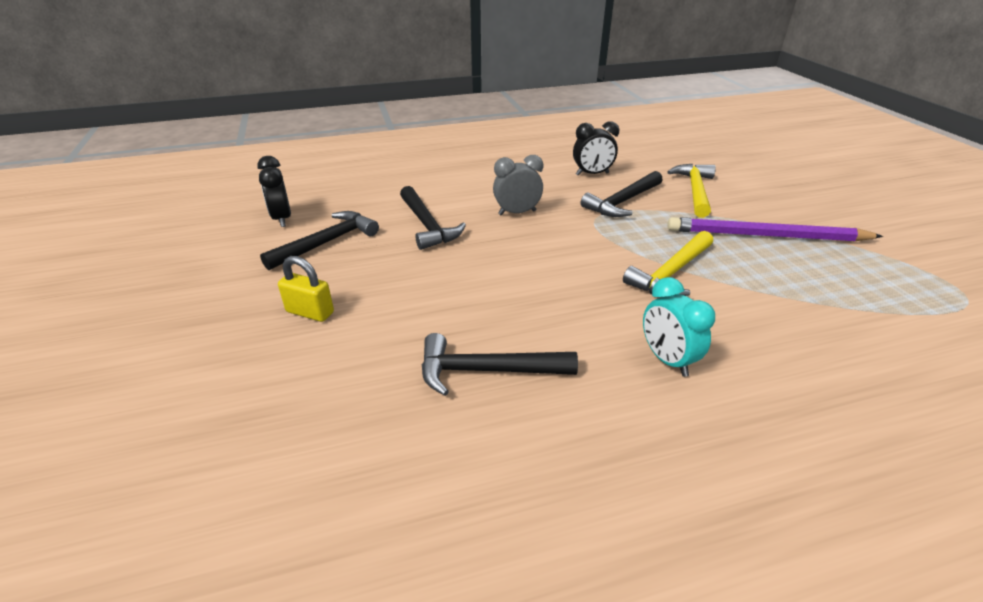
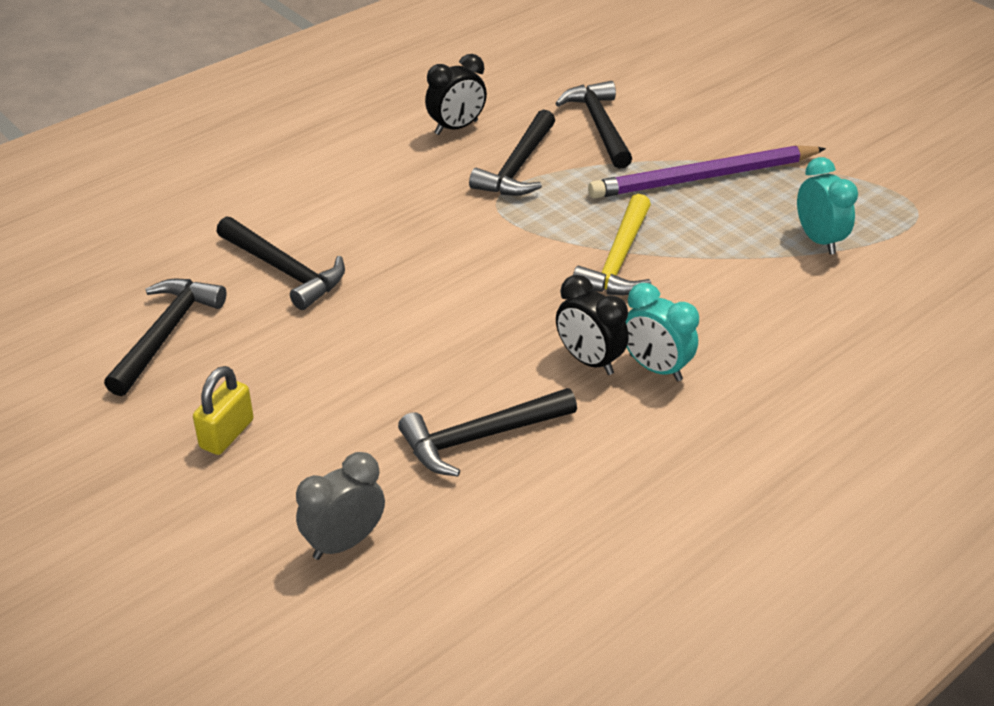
camera: 25 degrees left, 5 degrees up
(282, 219) = (66, 315): black clock -> black clock (589, 360)
(310, 312) = (227, 434): yellow padlock -> yellow padlock turned 60 degrees counterclockwise
(517, 213) = (391, 219): grey clock -> grey clock (344, 542)
(694, 191) = (599, 126): yellow hammer -> black hammer
(859, 299) = (818, 240): none -> turquoise clock

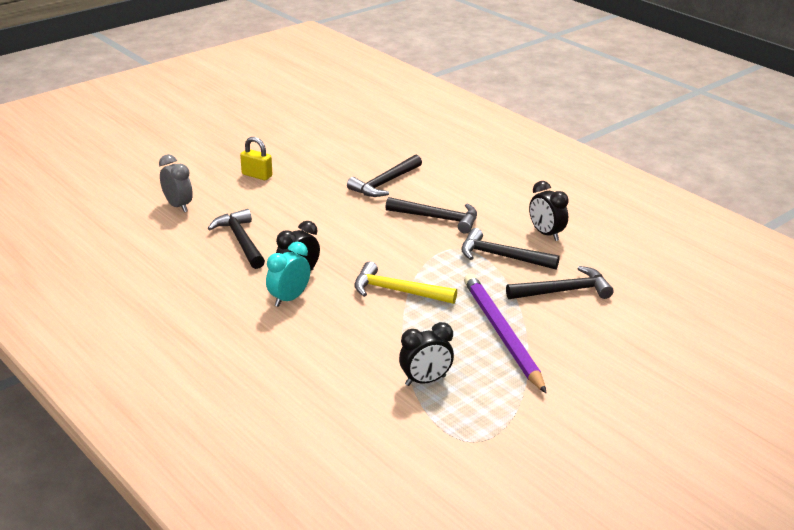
camera: 90 degrees right, 10 degrees down
(165, 334) = (332, 156): black hammer -> black hammer (437, 218)
(818, 240) = (425, 381): turquoise clock -> black clock

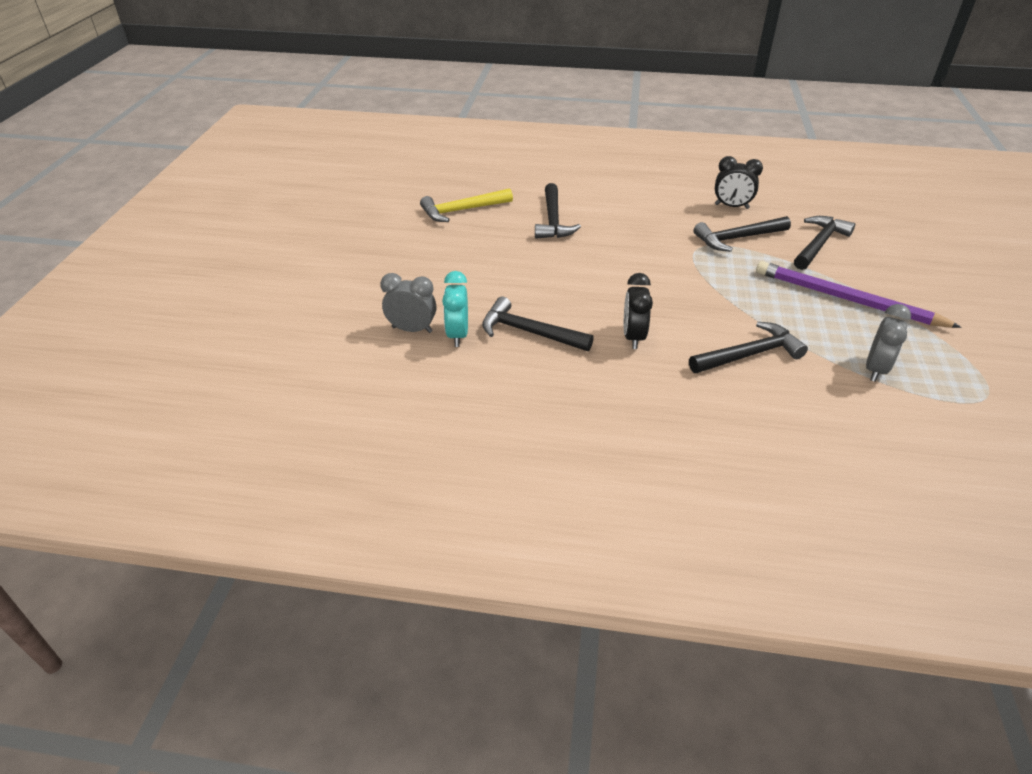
camera: 40 degrees left, 10 degrees up
(257, 175) = (434, 263): yellow padlock -> none
(289, 299) = (663, 362): turquoise clock -> turquoise clock (457, 335)
(398, 291) = (725, 306): yellow hammer -> yellow hammer (462, 210)
(425, 381) = (875, 369): black clock -> grey clock
(437, 218) = (642, 230): black hammer -> black hammer (749, 354)

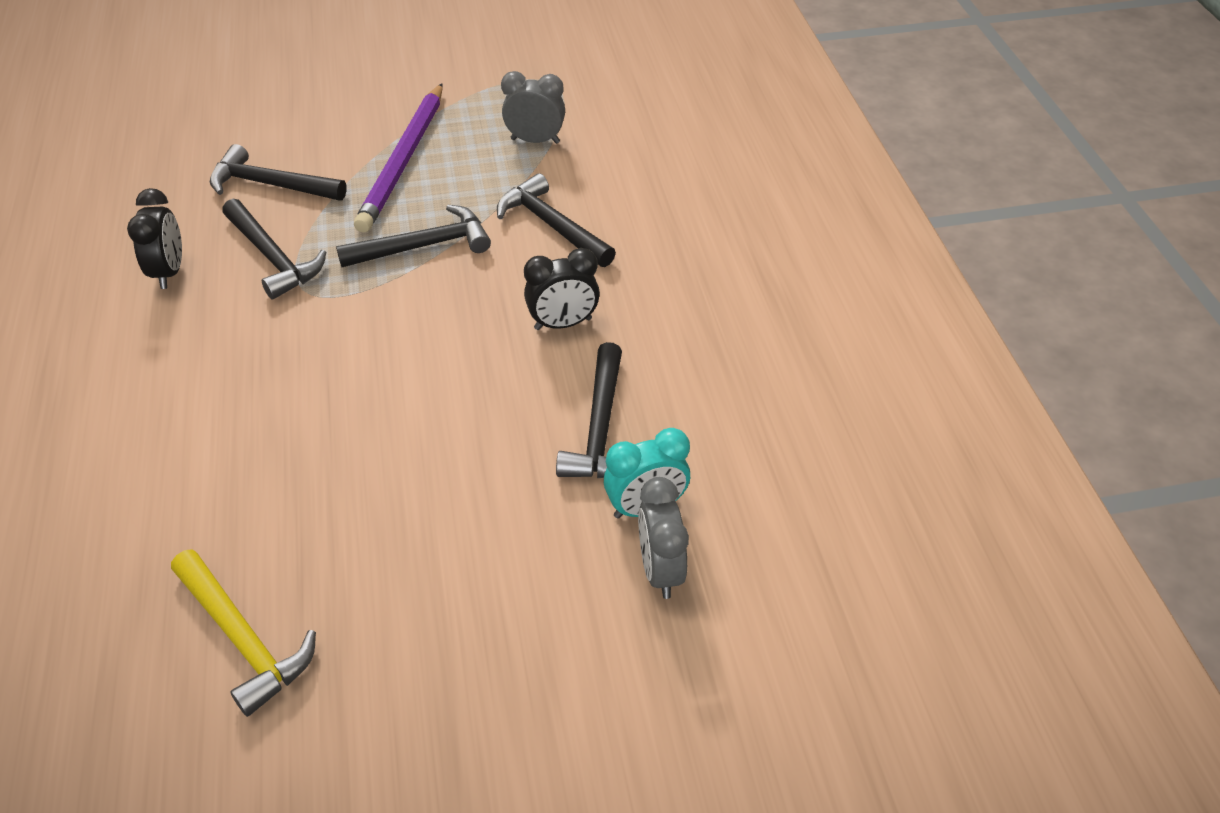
camera: 110 degrees left, 5 degrees up
(553, 220) = (257, 481): black hammer -> black hammer (423, 246)

